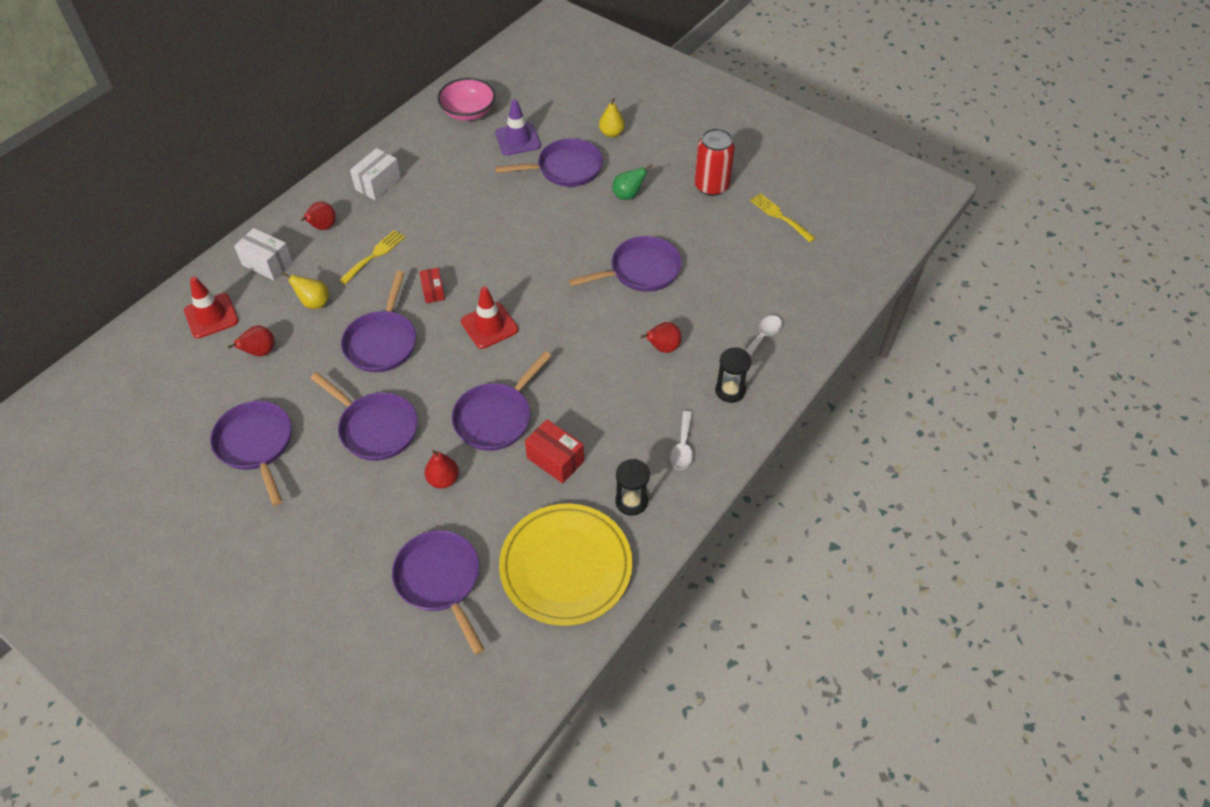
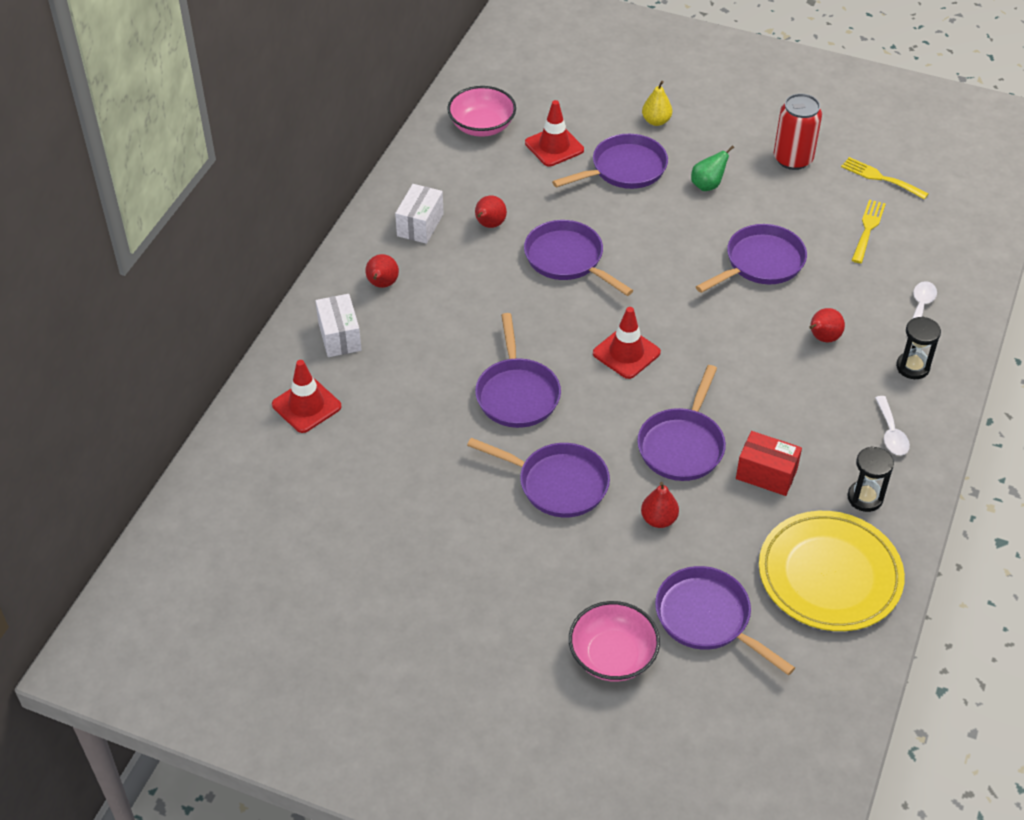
camera: 15 degrees left, 5 degrees down
(256, 445) = (435, 529): purple pan -> purple pan (567, 259)
(260, 352) = (385, 432): red pear -> red pear (489, 225)
(267, 264) = (339, 336): white box -> white box turned 60 degrees clockwise
(314, 303) = (417, 368): yellow pear -> none
(343, 595) = (612, 656): none -> pink bowl
(374, 255) = (458, 303): yellow fork -> yellow fork (868, 229)
(433, 291) = (545, 329): red box -> none
(518, 139) = (554, 146): purple traffic cone -> red traffic cone

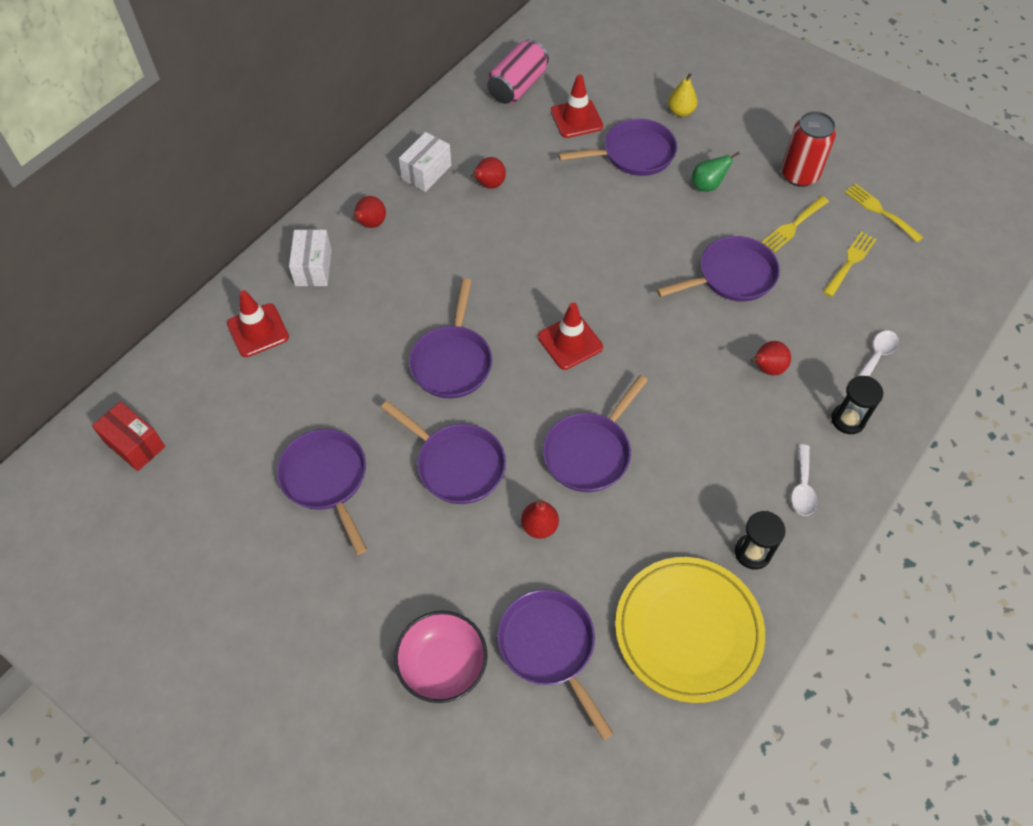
camera: 15 degrees right, 10 degrees up
(482, 126) = (517, 86): pink bowl -> pink can
(567, 259) = (549, 234): purple pan -> purple pan (326, 480)
(766, 474) = (662, 502): red box -> red box (135, 444)
(803, 207) = (793, 226): none -> yellow fork

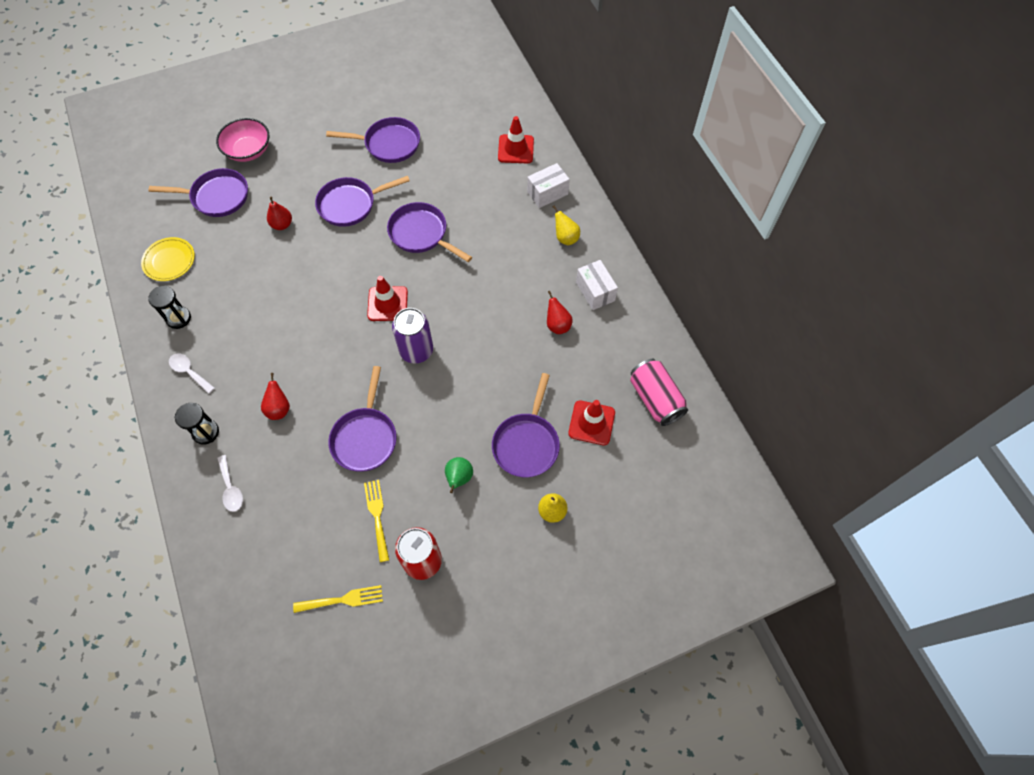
camera: 120 degrees right, 5 degrees up
(135, 444) = (475, 74): red box -> none
(313, 268) = (547, 193): white box -> white box turned 60 degrees counterclockwise
(370, 224) = (565, 238): red pear -> yellow pear
(590, 452) = (305, 273): purple pan -> none
(606, 285) = (416, 350): none -> purple can
(688, 630) = (169, 261): yellow plate -> yellow plate, size x0.57
(850, 262) = (316, 534): yellow fork -> none

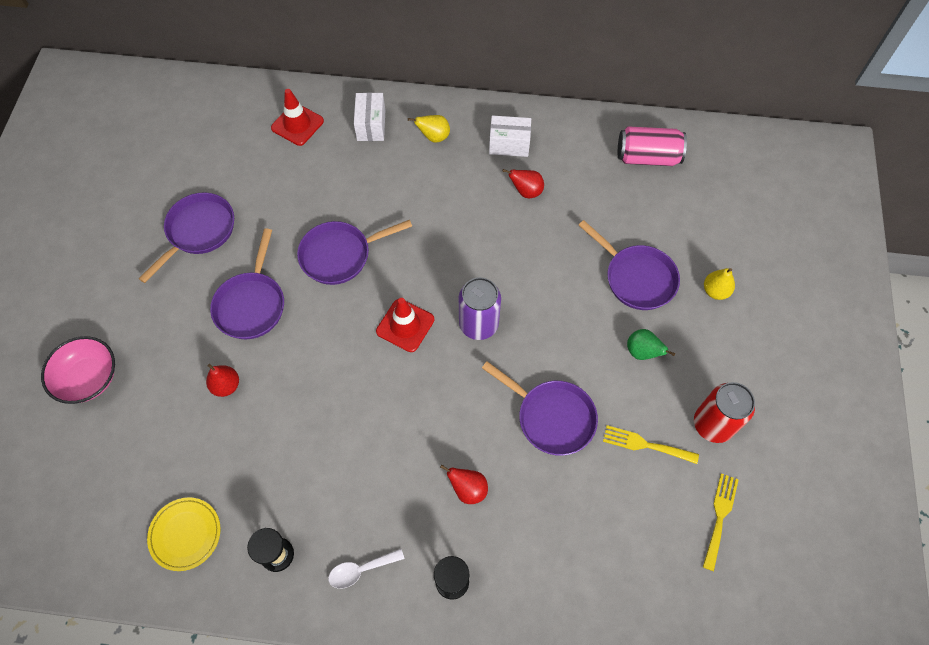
camera: 60 degrees left, 0 degrees up
(216, 197) = (130, 441): purple pan -> none
(231, 488) = (538, 581): white spoon -> none
(591, 423) = (644, 216): red traffic cone -> none

